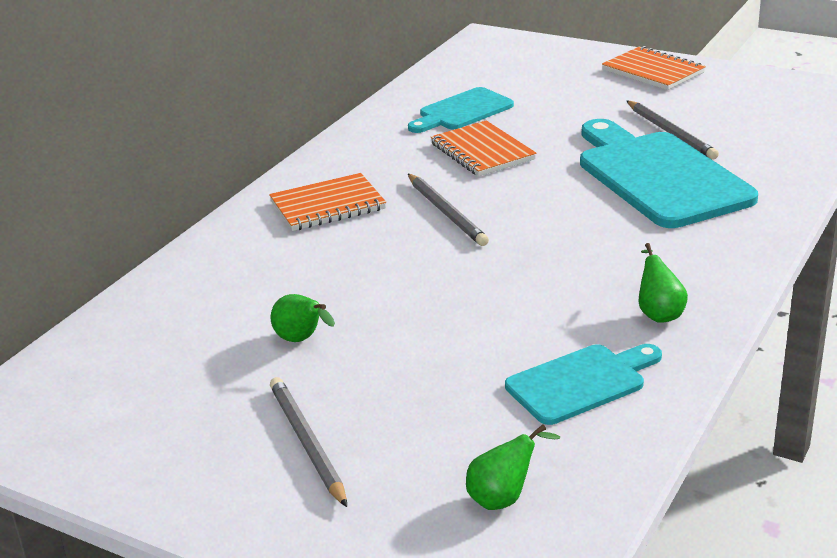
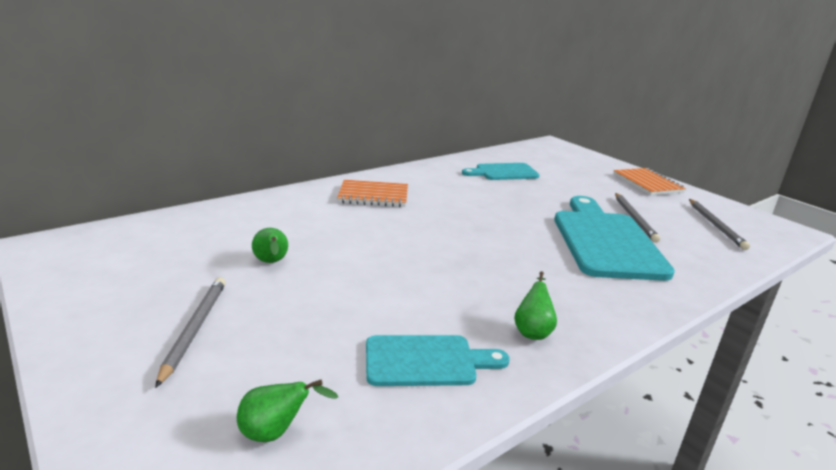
camera: 20 degrees right, 5 degrees down
(446, 212) = (440, 220): grey pencil -> grey pencil (715, 225)
(482, 152) = (496, 195): orange notebook -> none

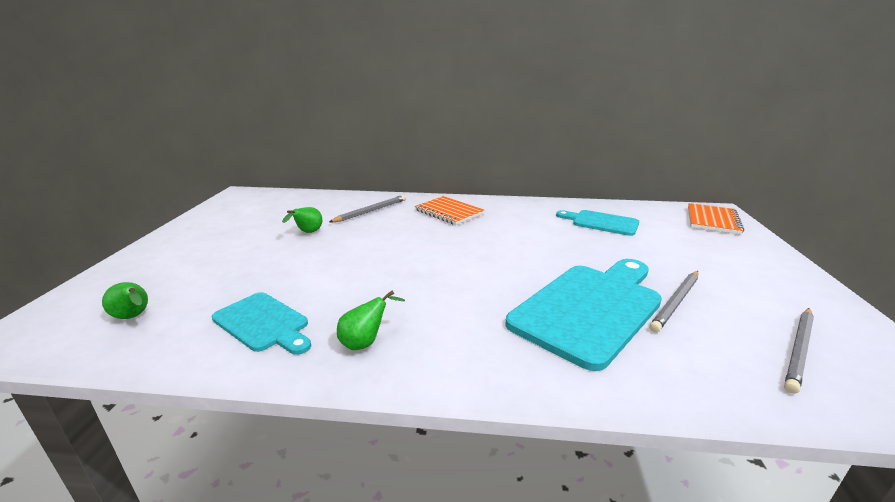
camera: 45 degrees right, 0 degrees up
(194, 329) = (210, 252): grey pencil -> grey pencil (371, 211)
(647, 183) = (778, 276): orange notebook -> orange notebook (712, 220)

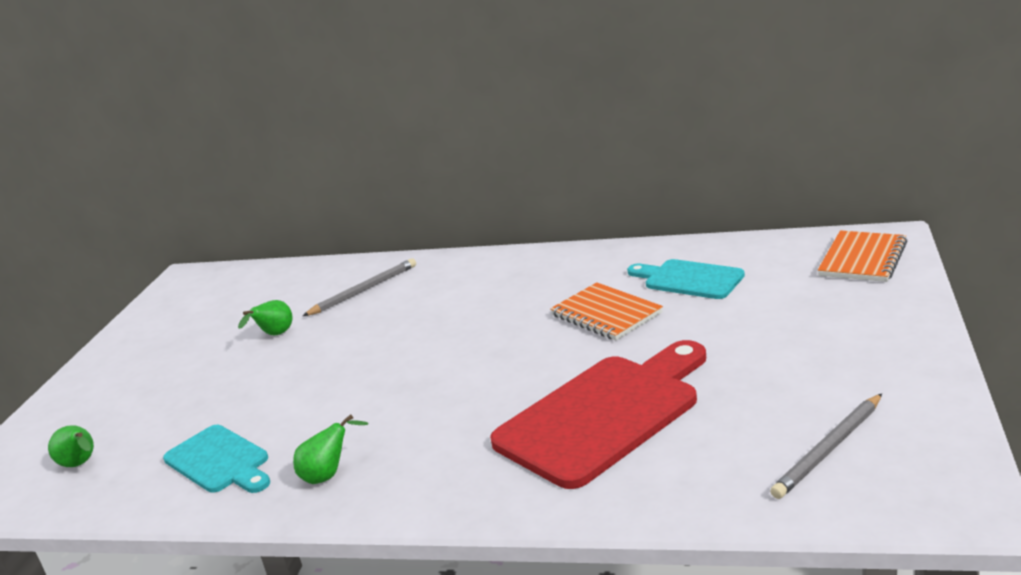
camera: 10 degrees right, 0 degrees up
(449, 212) = (473, 282): orange notebook -> orange notebook (606, 314)
(590, 308) = (604, 414): turquoise cutting board -> red cutting board
(676, 302) = (719, 398): grey pencil -> none

